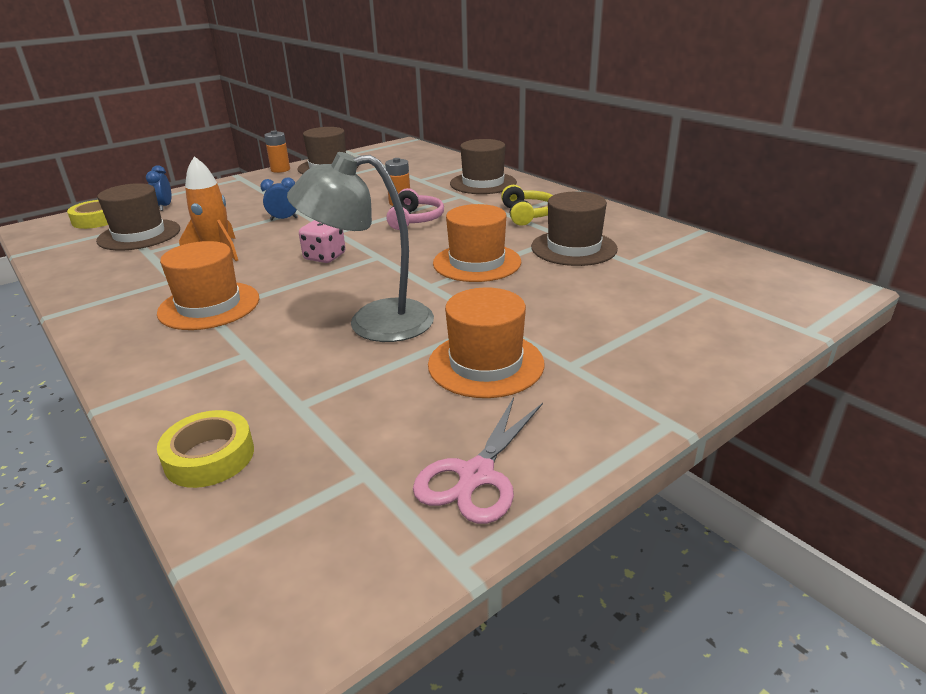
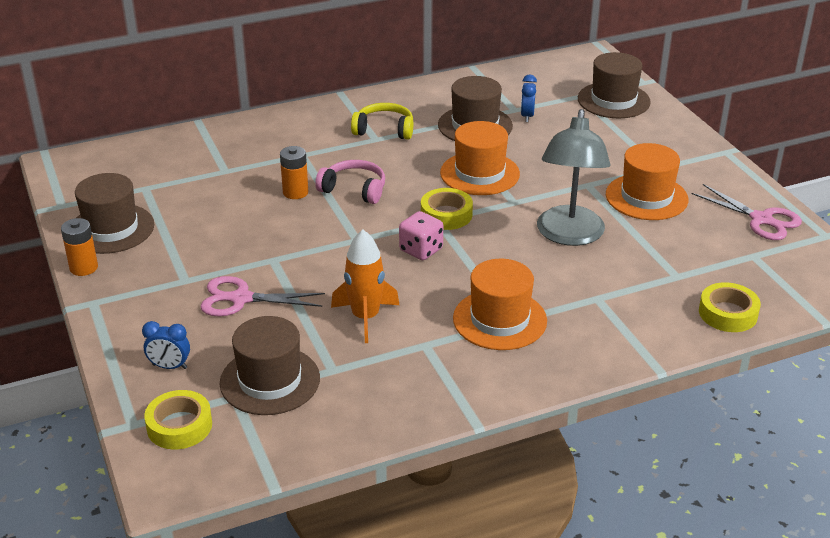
camera: 75 degrees left, 5 degrees up
(245, 211) = (241, 299): none -> pink scissors
(284, 219) = (292, 271): blue clock -> blue clock (527, 116)
(390, 259) = (446, 215): none -> yellow tape
(483, 183) = (273, 136): brown hat -> brown hat (613, 100)

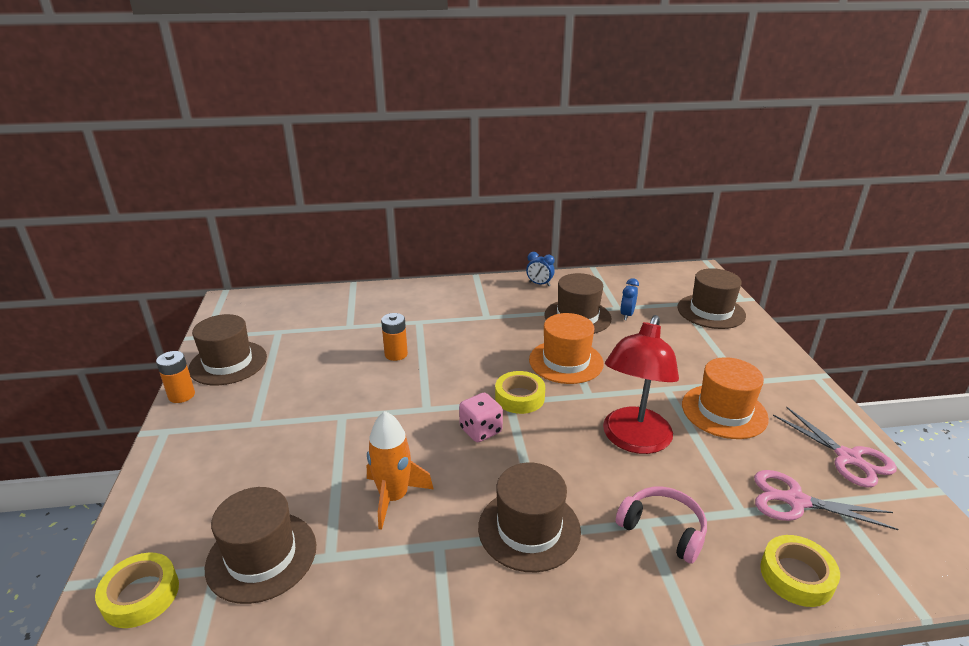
camera: 15 degrees right, 5 degrees down
(169, 366) = (180, 516): blue clock -> blue clock (539, 284)
(241, 299) = (290, 452): pink scissors -> pink scissors (796, 501)
(354, 190) = (447, 359): pink headphones -> pink headphones (663, 529)
(384, 130) = (497, 310): yellow headphones -> none
(499, 320) = (529, 529): orange hat -> brown hat
(569, 235) = (633, 440): grey lamp -> red lamp

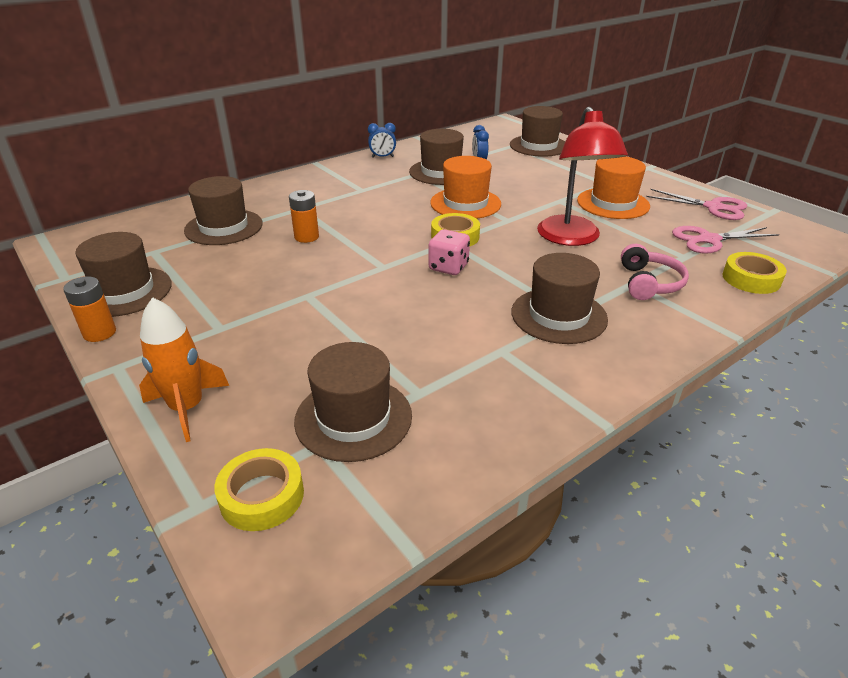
camera: 30 degrees left, 5 degrees up
(345, 323) = (224, 227): none -> brown hat
(394, 497) = (427, 334): orange rocket -> orange rocket (187, 408)
(663, 529) = (648, 283): pink headphones -> pink headphones turned 90 degrees clockwise

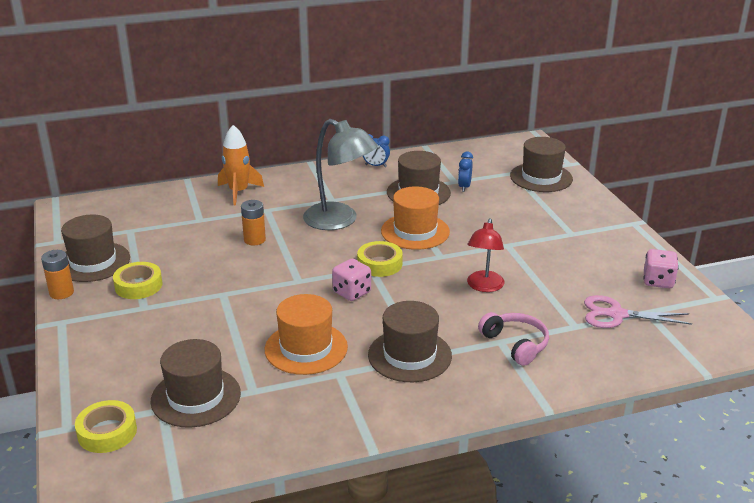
camera: 20 degrees right, 5 degrees down
(187, 408) = (91, 362): orange rocket -> orange rocket (239, 192)
(224, 227) = (194, 217): brown hat -> none
(384, 206) = (339, 221): none -> grey lamp
(571, 238) = (484, 286): red lamp -> red lamp, size x0.62
(613, 203) = (557, 257): orange hat -> orange hat (306, 348)
(648, 283) = (515, 344): pink headphones -> pink headphones turned 60 degrees counterclockwise
(713, 207) = (658, 281): pink scissors -> pink dice
(751, 279) = (617, 361): yellow tape -> yellow tape (138, 285)

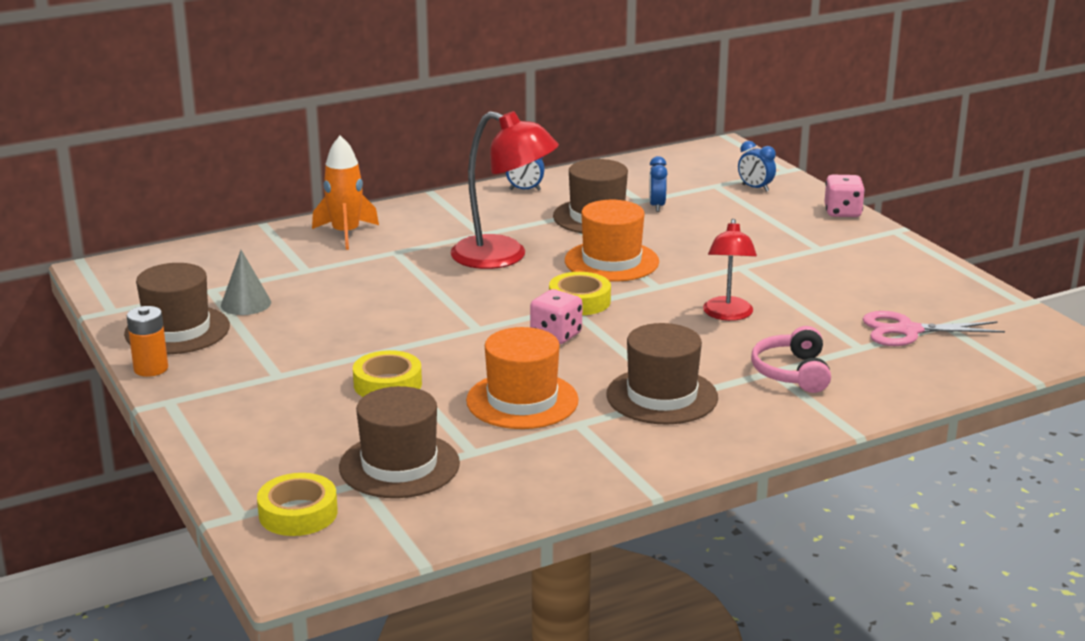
camera: 10 degrees left, 5 degrees down
(138, 285) = (257, 352): yellow tape -> yellow tape (387, 384)
(148, 244) = (246, 303): none -> grey cone
(254, 240) = (395, 287): orange battery -> none
(339, 221) = (503, 257): grey lamp -> red lamp
(515, 344) = (792, 372): pink headphones -> pink headphones turned 135 degrees counterclockwise
(541, 177) = (755, 188): brown hat -> blue clock
(658, 281) = (947, 291): pink dice -> pink dice (842, 212)

